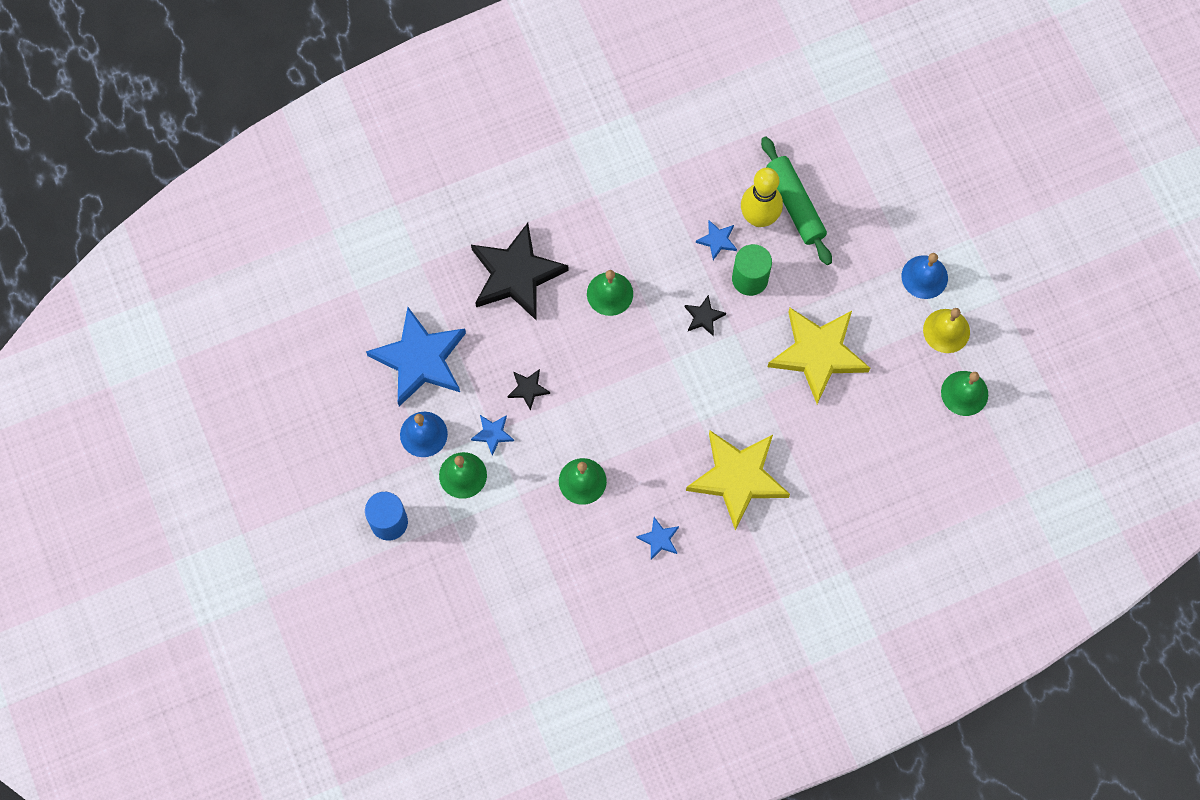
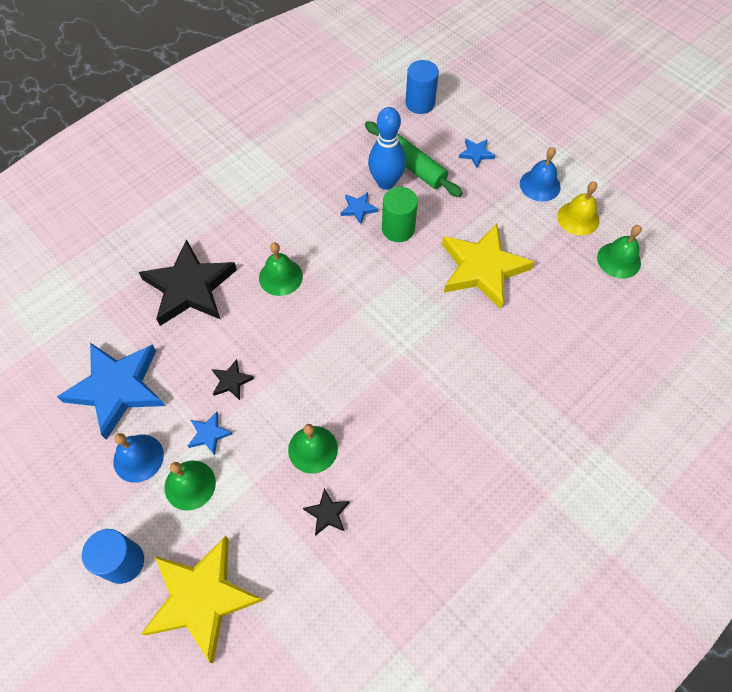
camera: 20 degrees left, 10 degrees down
(659, 539) = (409, 479): blue star -> blue star (476, 154)
(703, 317) = (371, 270): black star -> black star (327, 513)
(738, 478) = (459, 395): yellow star -> yellow star (202, 598)
(759, 217) = (386, 182): yellow bowling pin -> blue bowling pin
(838, 125) = (420, 103): none -> blue cylinder

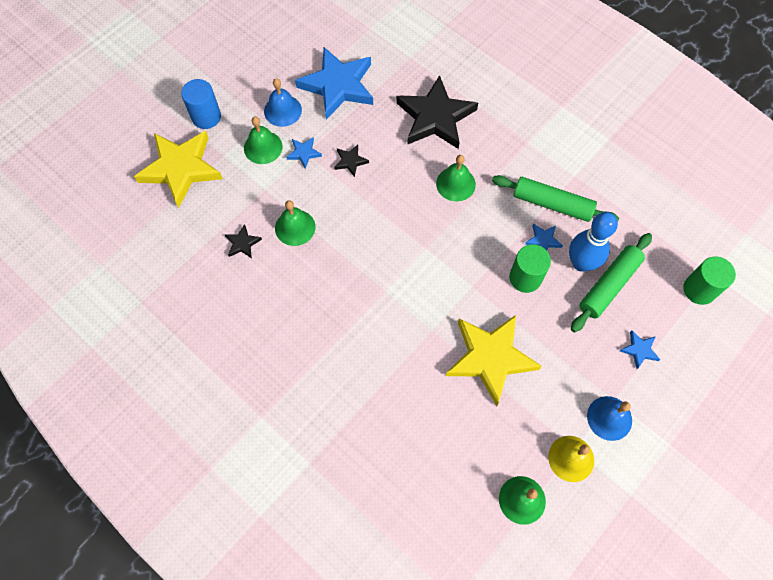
camera: 85 degrees right, 5 degrees up
(318, 196) = (552, 204): none -> green rolling pin
(420, 103) = (699, 289): blue cylinder -> green cylinder

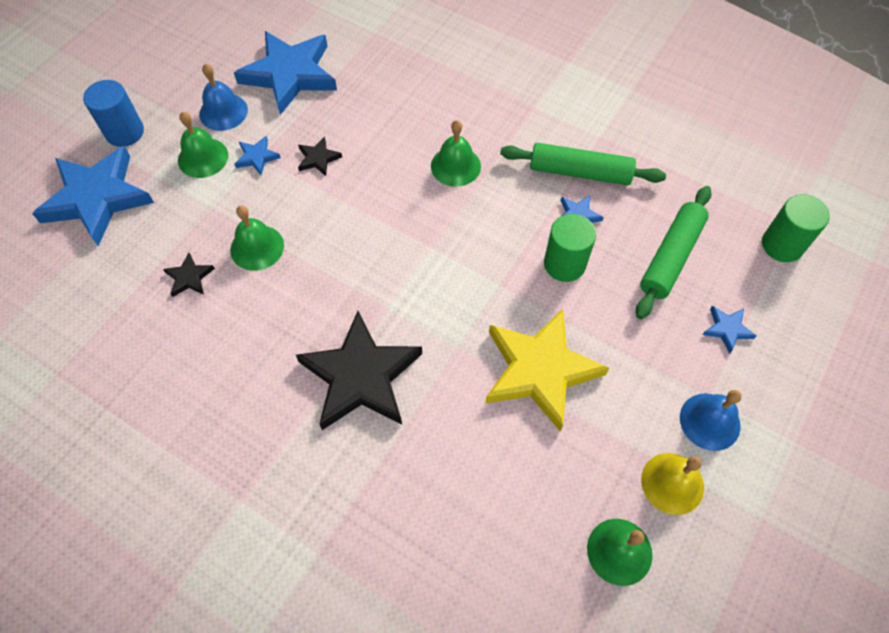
camera: 10 degrees left, 5 degrees down
(181, 169) = (97, 198): yellow star -> blue star
(435, 117) = (417, 94): black star -> black star (361, 376)
(581, 263) = (630, 236): blue bowling pin -> none

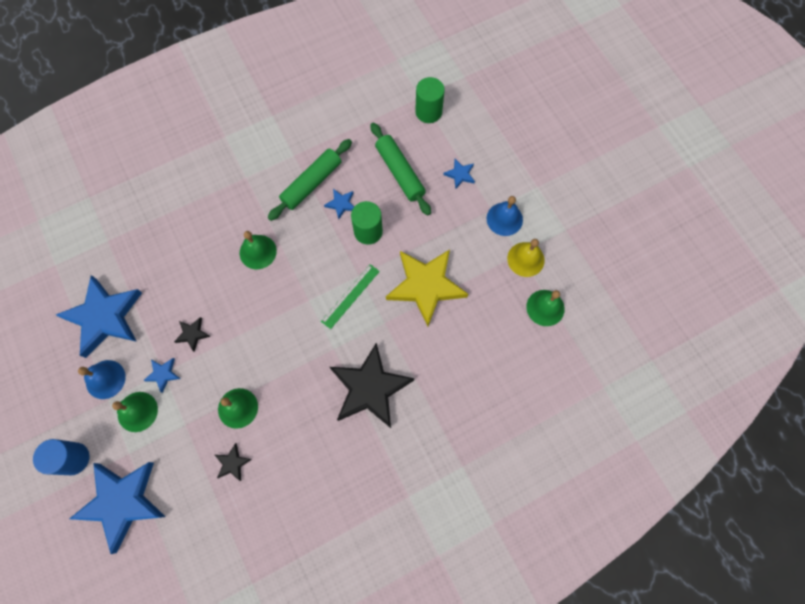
camera: 60 degrees left, 10 degrees up
(466, 289) = (350, 296): none -> green ruler

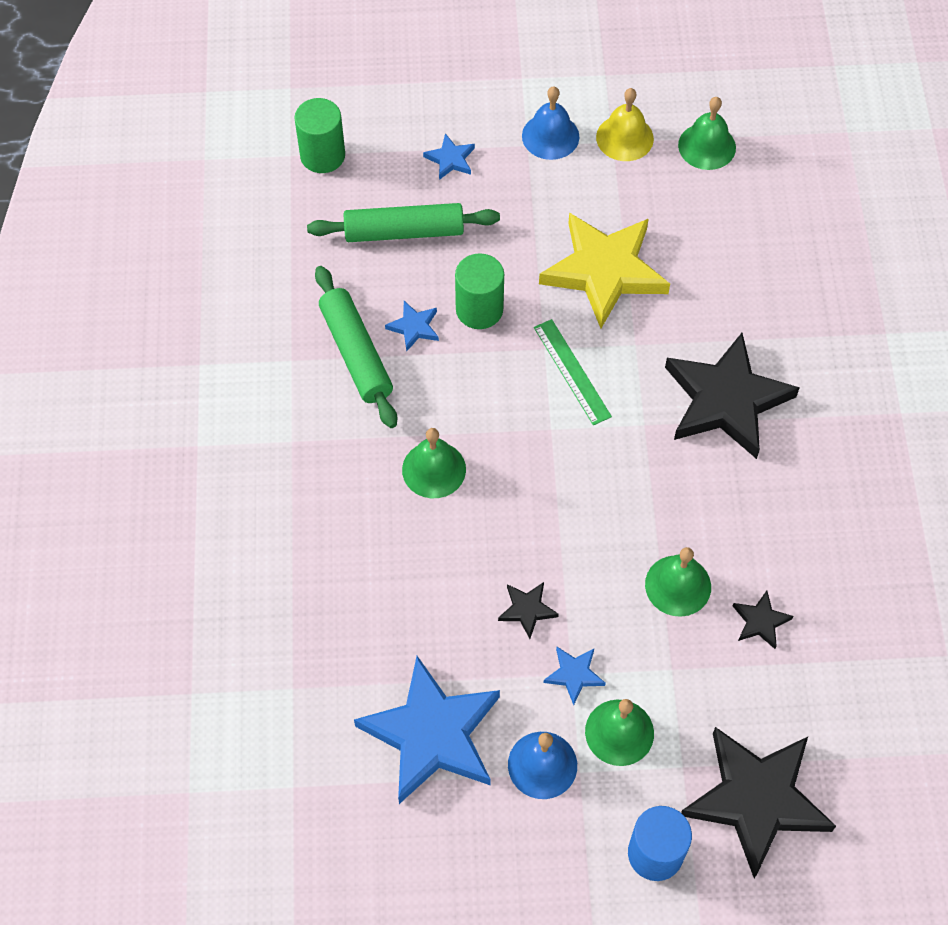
camera: 65 degrees left, 10 degrees down
(122, 502) = (756, 799): blue star -> black star

